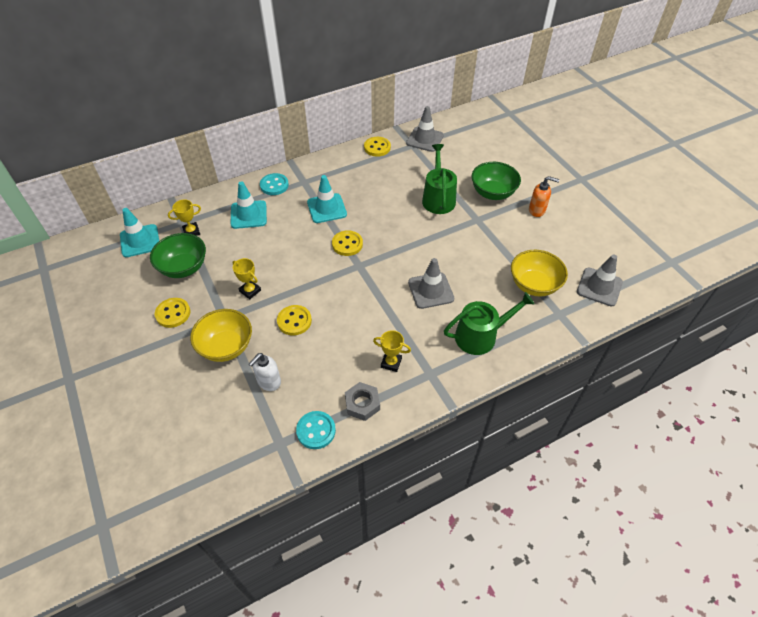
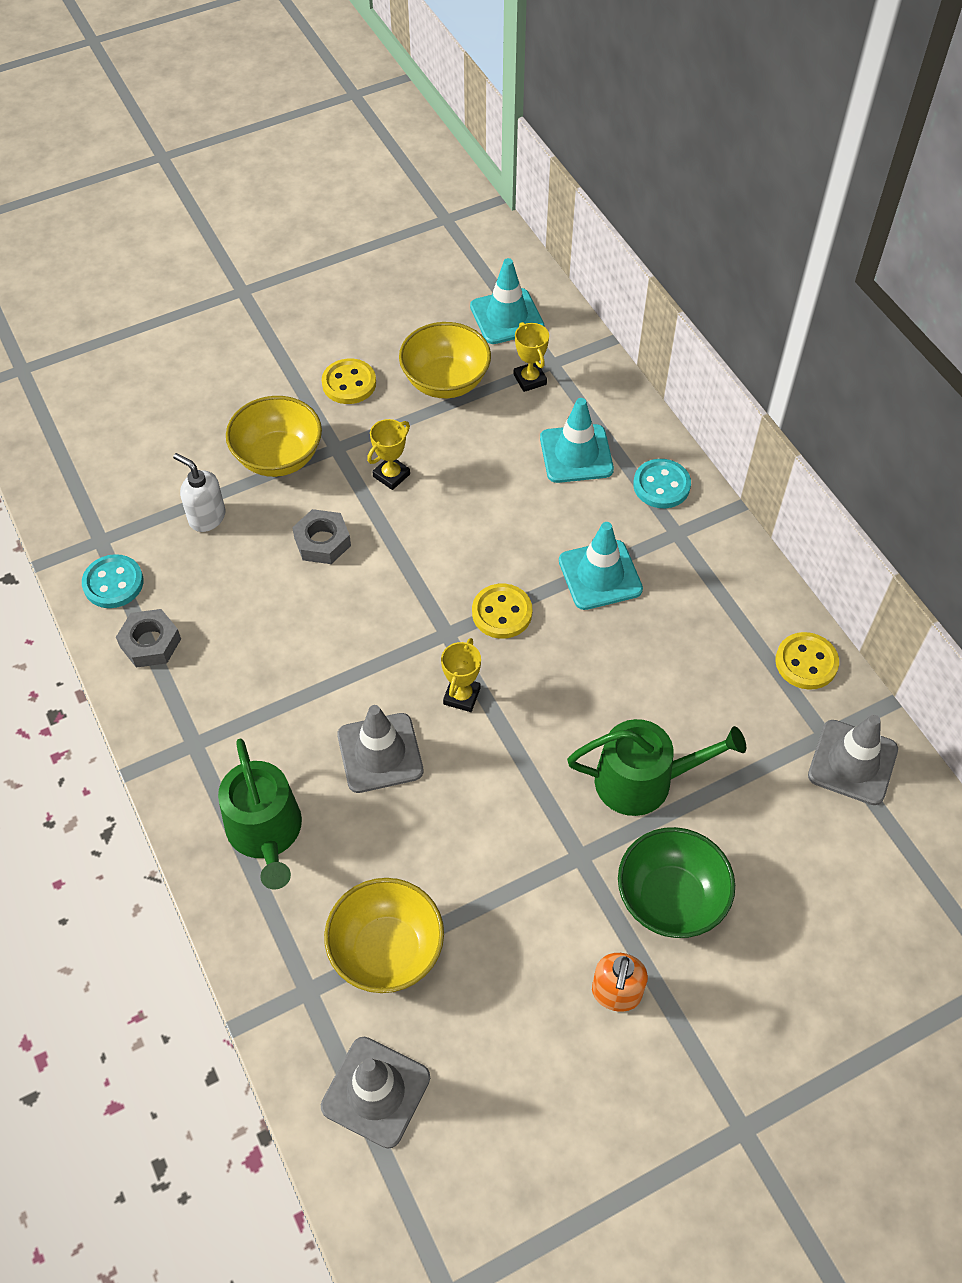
camera: 90 degrees right, 5 degrees up
(184, 267) = (445, 382): green bowl -> yellow bowl
(294, 321) = (322, 542): yellow button -> grey nut
(391, 363) = (223, 684): yellow trophy -> yellow trophy (462, 696)

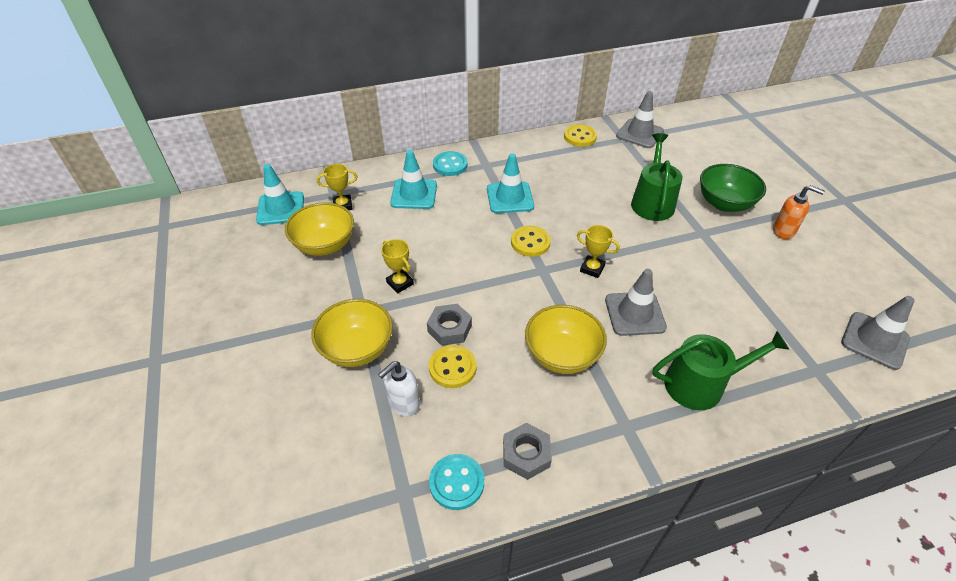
camera: 80 degrees left, 10 degrees down
(349, 383) = (300, 298): yellow button -> yellow button (452, 367)
(387, 950) = (779, 325): yellow bowl -> yellow bowl (562, 355)

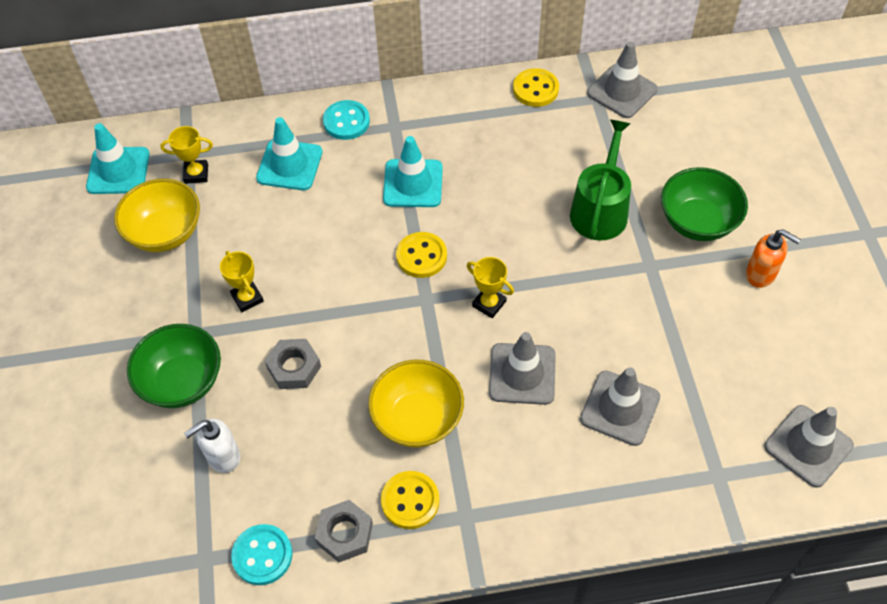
camera: 10 degrees right, 10 degrees up
(357, 349) = (182, 382): yellow bowl -> green bowl
(452, 367) = (287, 419): yellow button -> yellow button (410, 501)
(701, 384) = (570, 476): green watering can -> none
(720, 330) = (620, 408): none -> grey traffic cone

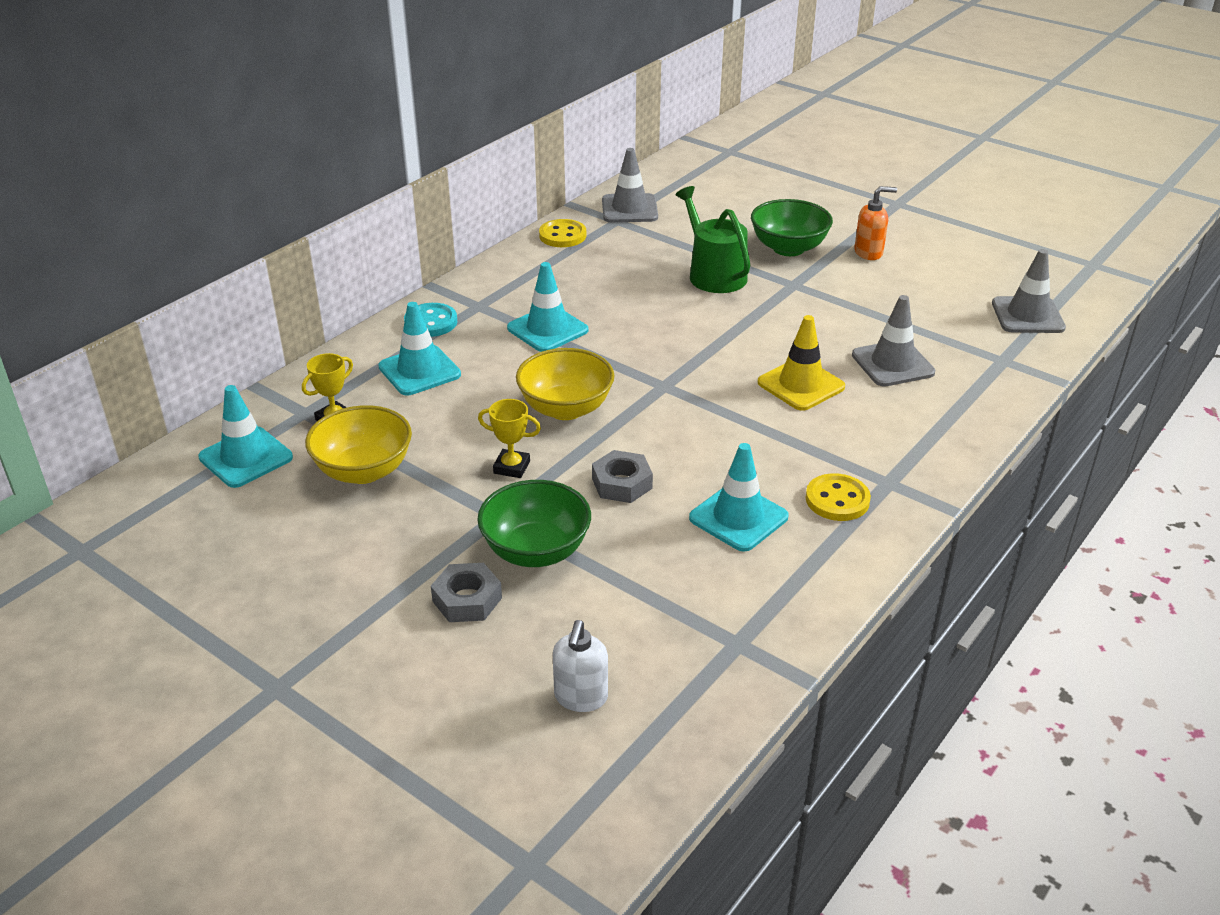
camera: 45 degrees left, 20 degrees down
(223, 457) = (649, 572): white soap dispenser -> white soap dispenser (580, 697)
(262, 555) = (780, 607): turquoise button -> none
(328, 459) = (738, 517): none -> turquoise traffic cone
(345, 533) = (821, 550): grey nut -> grey nut (467, 599)
(417, 419) = (767, 453): yellow bowl -> yellow bowl (566, 408)
(421, 256) = (621, 364): yellow button -> none
(489, 304) = (716, 362): yellow trophy -> none
(522, 374) = (801, 385): grey traffic cone -> yellow traffic cone

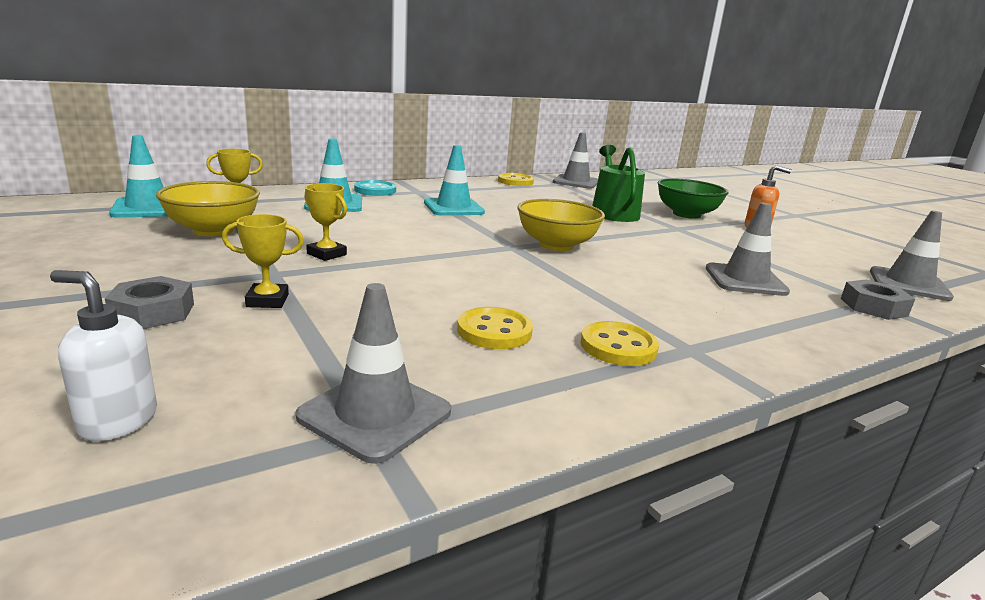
camera: 20 degrees right, 15 degrees down
(536, 551) = (267, 301): green bowl -> yellow trophy
(566, 408) = (416, 239): yellow bowl -> yellow bowl (556, 245)
(580, 697) = (117, 421): white soap dispenser -> white soap dispenser turned 75 degrees clockwise
(622, 483) = (407, 283): grey nut -> grey nut (873, 307)
(727, 629) = (375, 414): none -> grey traffic cone
(738, 517) = (494, 331): turquoise traffic cone -> yellow button
(801, 385) = (641, 272): yellow traffic cone -> none

